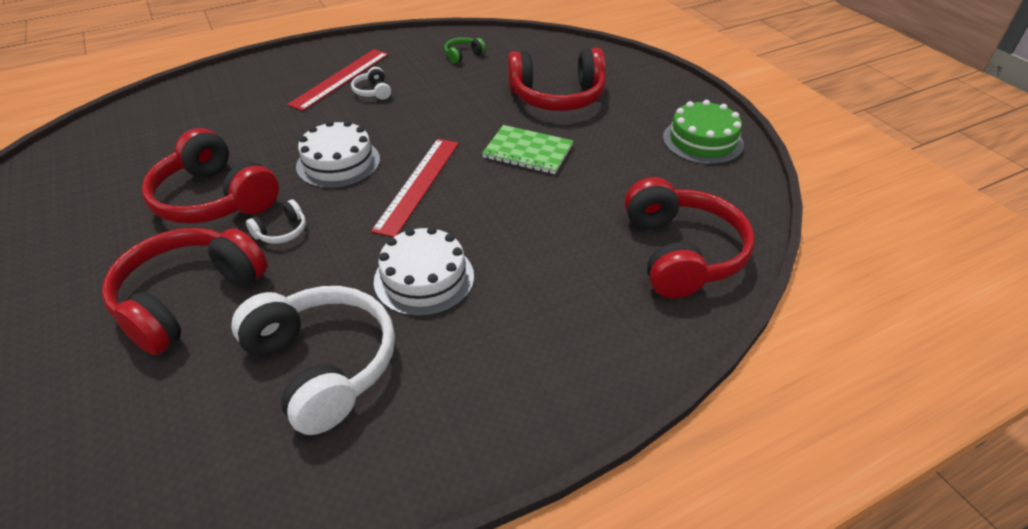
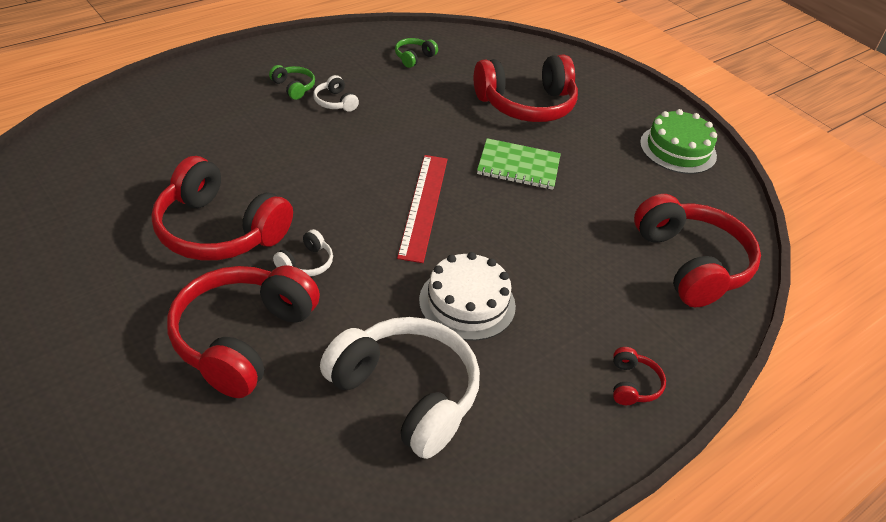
camera: 15 degrees left, 0 degrees up
(338, 163) = (332, 185): white cake -> none
(340, 78) = (293, 87): red ruler -> green headphones
(572, 375) = (633, 384): none -> red headphones

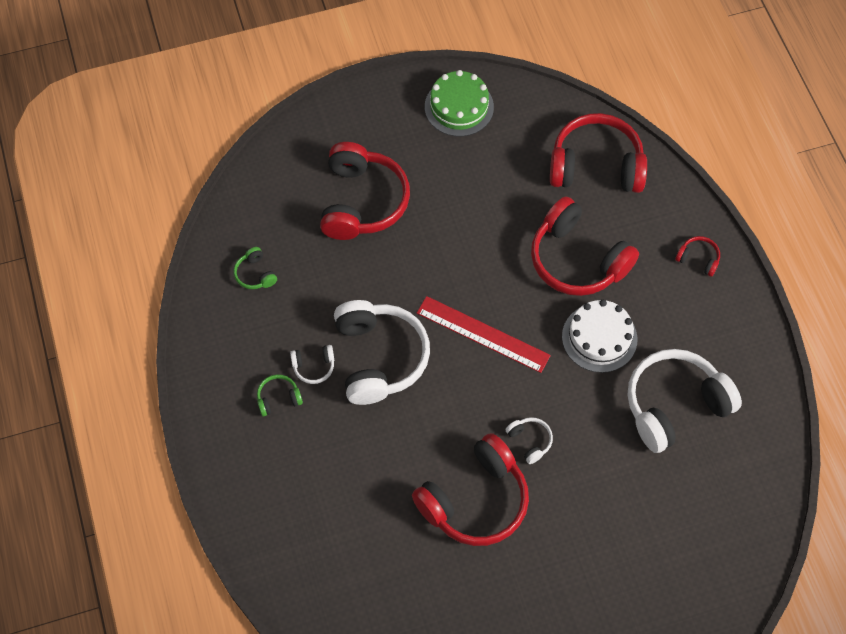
camera: 65 degrees left, 20 degrees up
(242, 339) = (599, 502): red headphones -> red headphones (577, 260)
(362, 139) = (379, 358): none -> white headphones
(518, 166) = (450, 242): green notebook -> none

